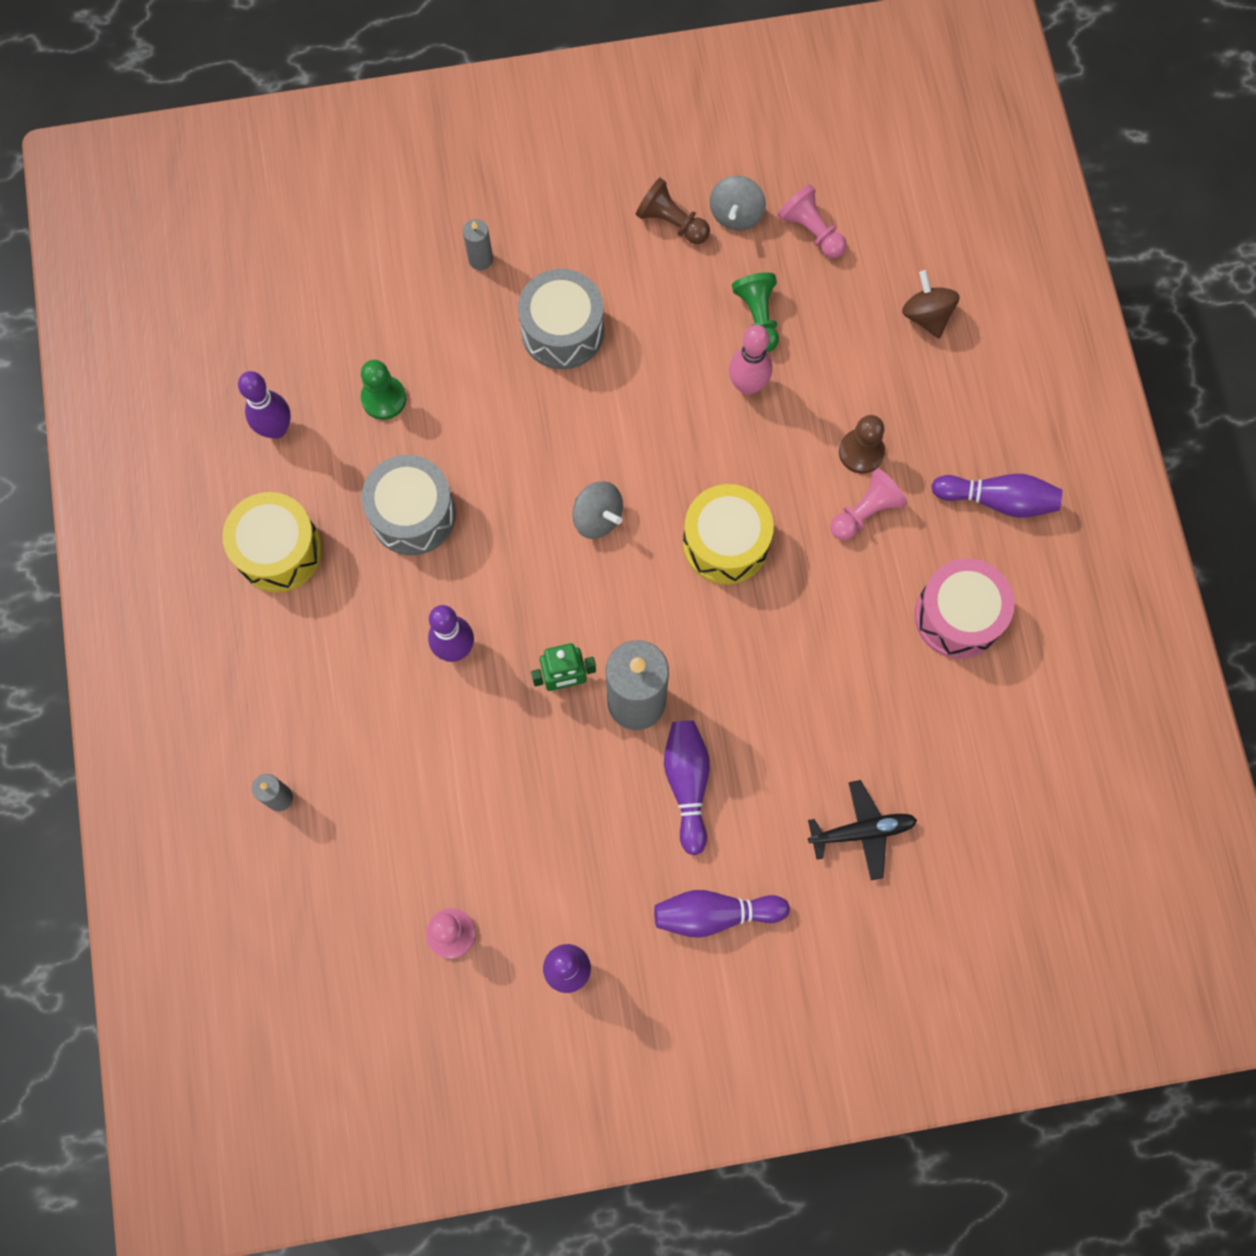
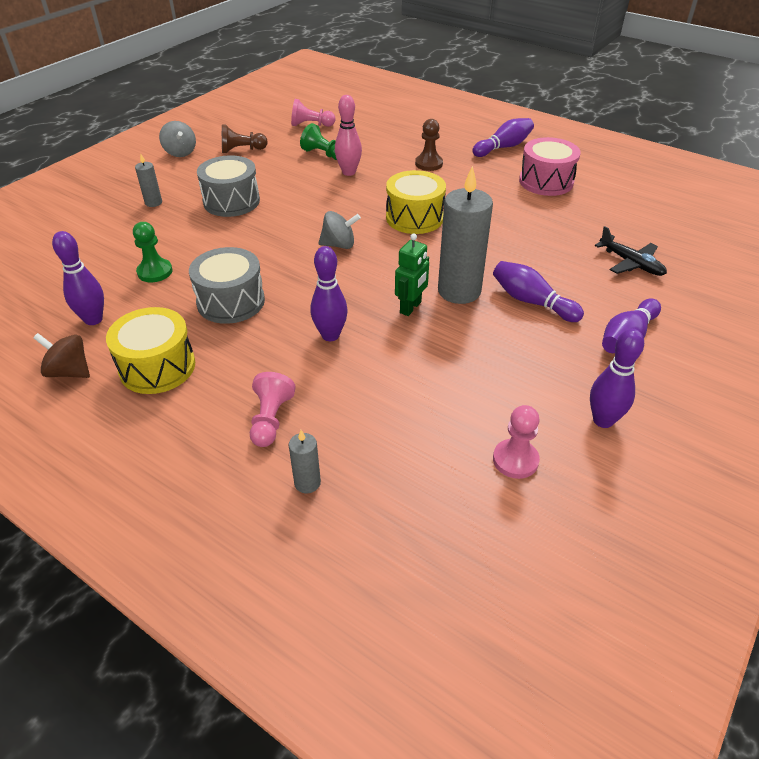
camera: 45 degrees left, 30 degrees down
(736, 214) = (270, 136): grey spinning top -> grey spinning top (180, 152)
(861, 831) = (630, 263): black plane -> black plane turned 105 degrees clockwise
(865, 512) = (459, 177): pink pawn -> pink pawn (270, 420)
(926, 315) = (394, 122): brown spinning top -> brown spinning top (69, 372)

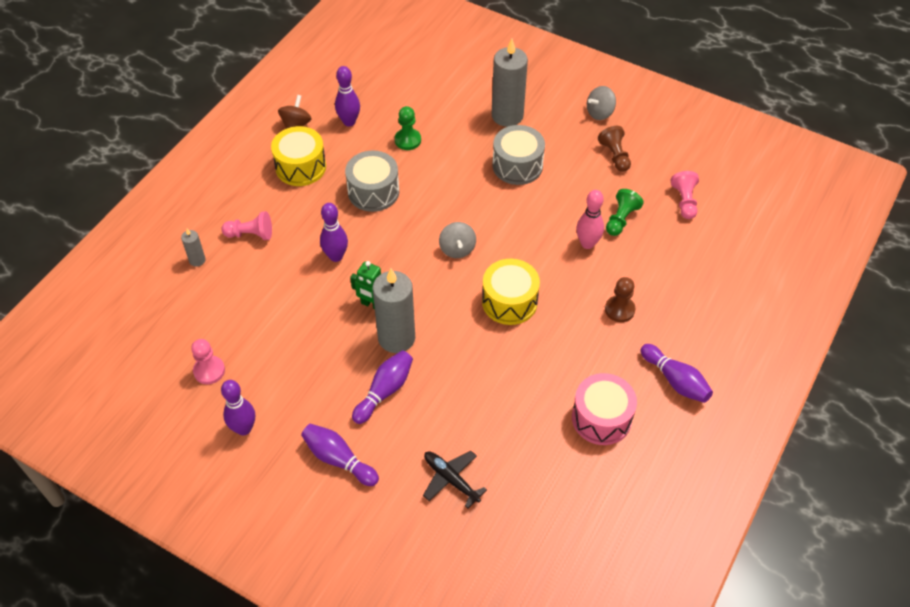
camera: 85 degrees right, 10 degrees up
(153, 203) = (507, 116): grey candle -> grey candle, size x2.17
(630, 263) = (451, 479): black plane -> black plane turned 90 degrees clockwise

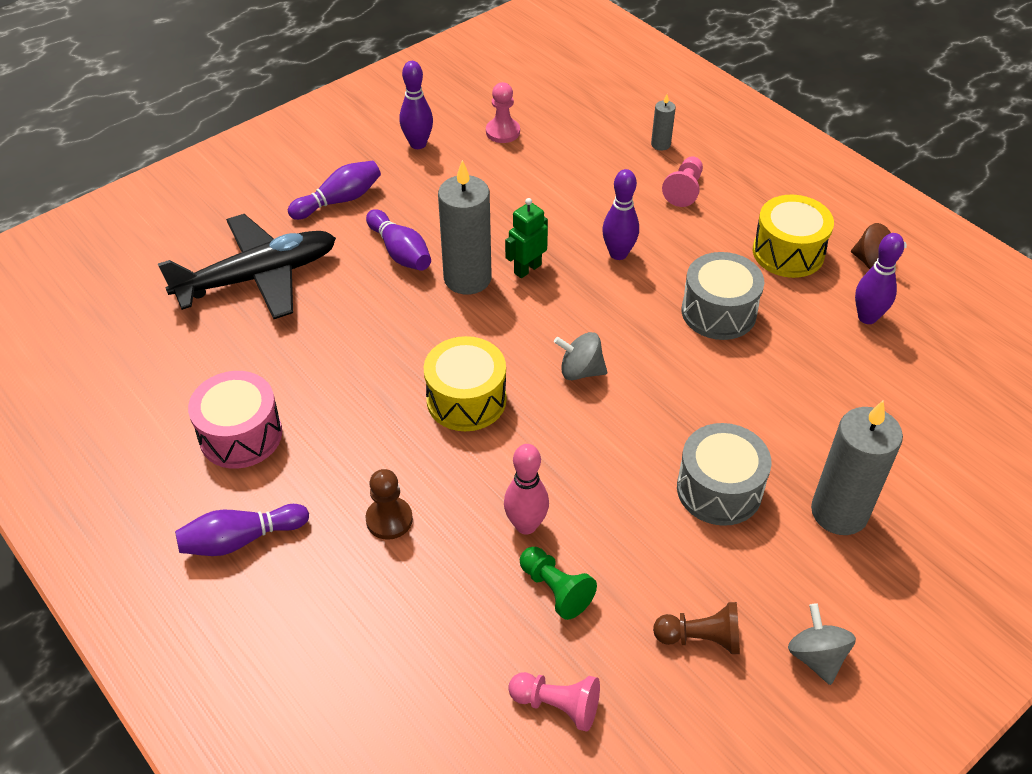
camera: 110 degrees right, 5 degrees down
(408, 140) = (812, 372): green pawn -> none
(451, 479) = (257, 277): black plane -> black plane, size x1.94

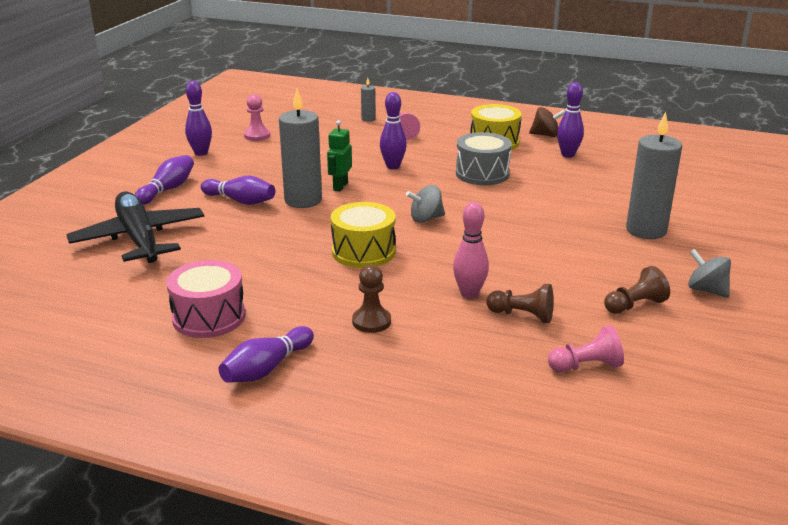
camera: 30 degrees left, 20 degrees down
(257, 277) = (139, 239): black plane -> black plane turned 60 degrees counterclockwise
(555, 589) = (522, 315): green pawn -> brown pawn
(719, 489) = (569, 242): grey drum -> none

